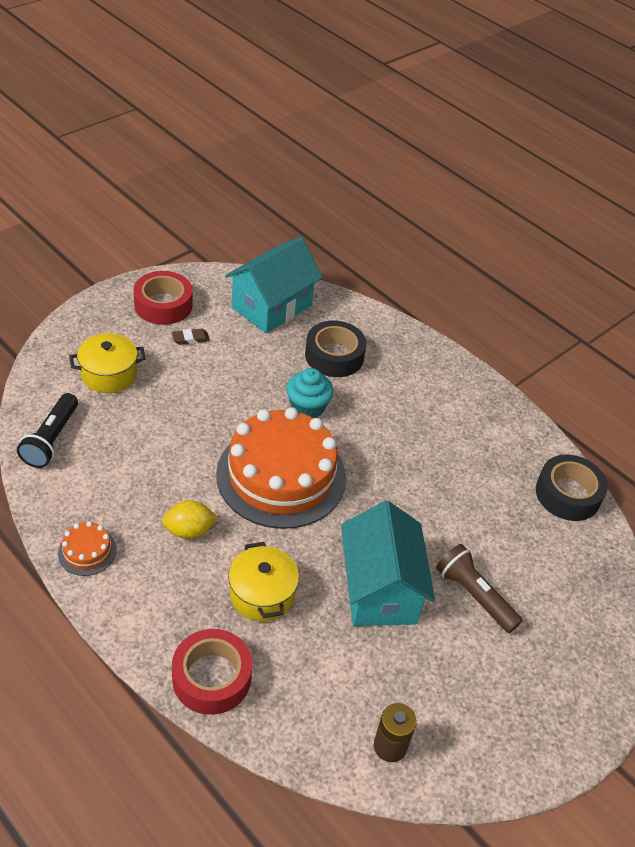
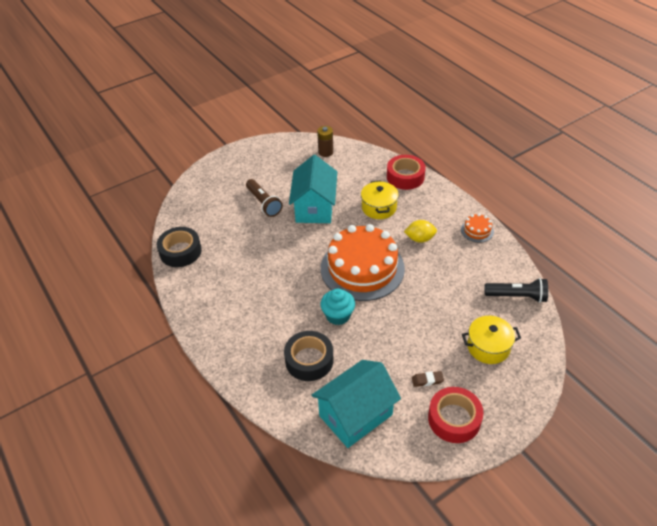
camera: 165 degrees left, 0 degrees up
(51, 439) = (517, 296): black flashlight -> black flashlight turned 75 degrees clockwise

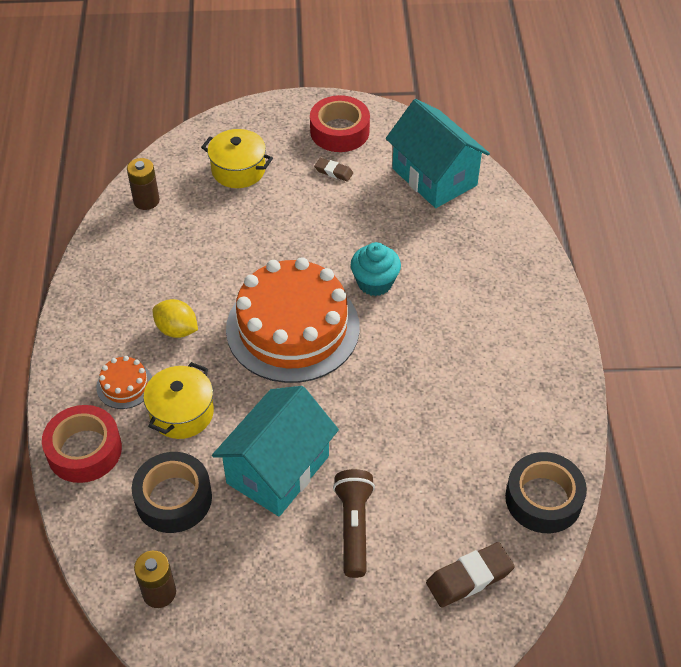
camera: 150 degrees left, 5 degrees up
(201, 209) = (469, 577): none -> brown eraser
(309, 360) = (447, 249): black tape -> black tape (173, 498)
(355, 415) = (434, 177): turquoise house -> turquoise house turned 60 degrees clockwise
(477, 230) = (90, 301): orange cake -> orange cake (124, 385)
(517, 296) = (146, 201): black flashlight -> brown battery

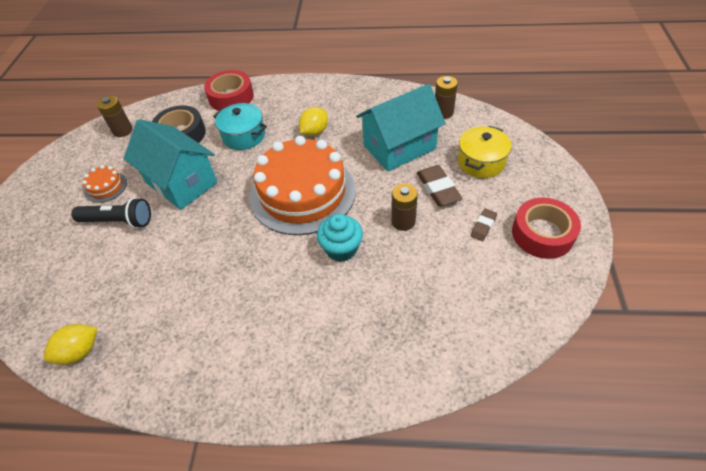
camera: 100 degrees right, 0 degrees up
(124, 385) = (274, 110): orange cake -> orange cake (106, 187)
(182, 413) = (244, 136): yellow pot -> turquoise pot
(331, 233) = (403, 221): none -> brown battery
(354, 527) = (118, 221): brown flashlight -> black flashlight
(434, 177) = (481, 311): turquoise house -> turquoise house (399, 147)
(469, 577) = (44, 287): brown eraser -> brown eraser (438, 188)
(543, 499) = (80, 351): black tape -> yellow lemon

